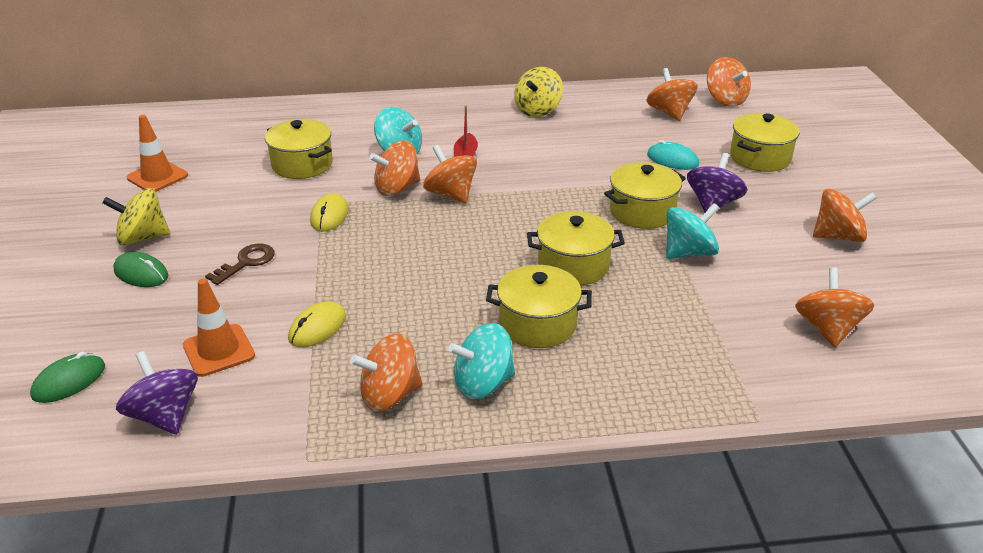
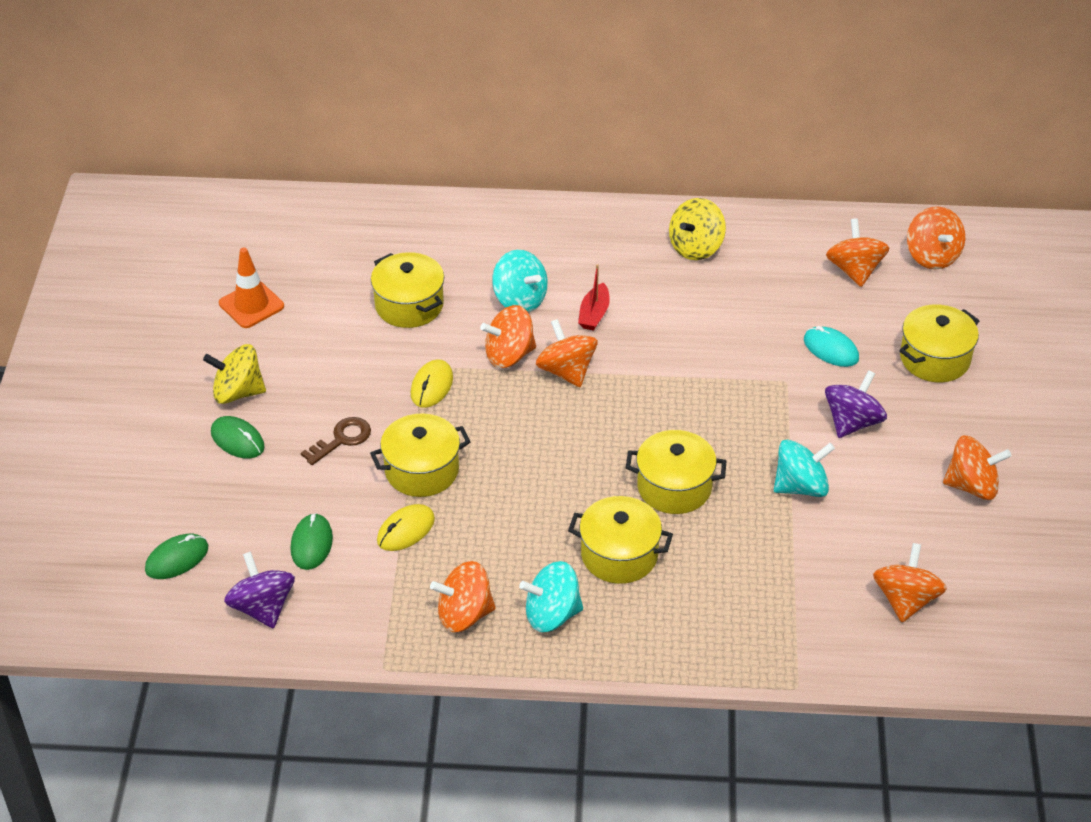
camera: 10 degrees right, 10 degrees up
(219, 350) = (311, 544): orange traffic cone -> green mouse
(642, 212) = (770, 423): yellow pot -> yellow pot (422, 470)

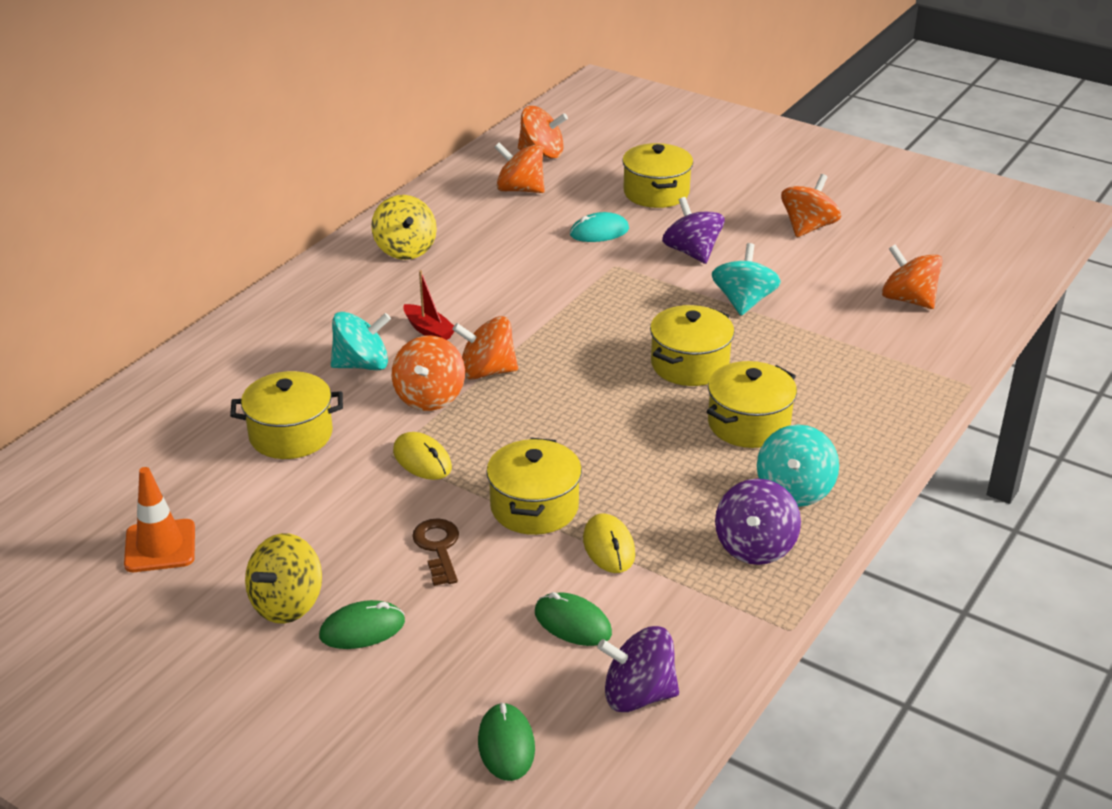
camera: 60 degrees left, 10 degrees down
(464, 614) = (755, 546): orange spinning top -> purple spinning top

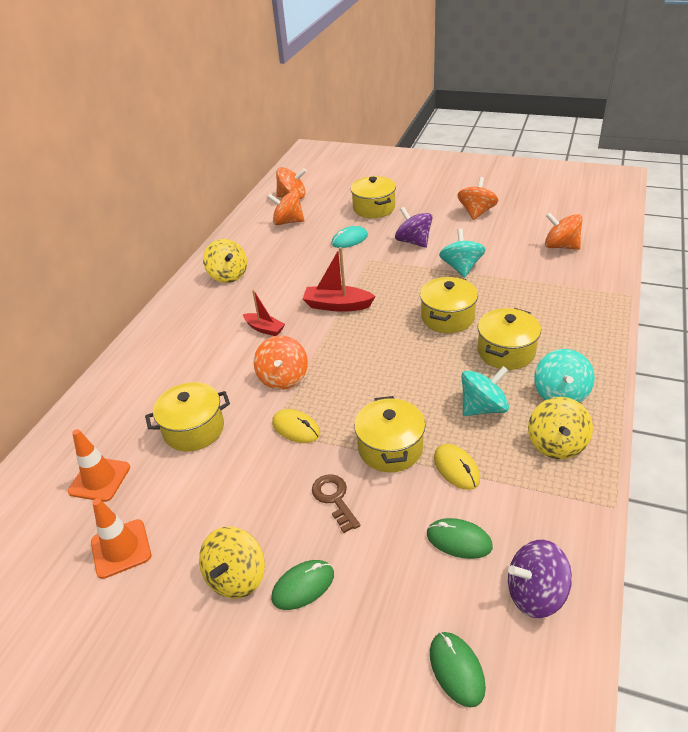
camera: 10 degrees left, 5 degrees up
(155, 467) = (99, 479): none -> orange traffic cone
(362, 364) = (227, 363): turquoise spinning top -> turquoise spinning top (483, 407)
(486, 371) = (315, 351): orange spinning top -> none
(542, 319) = (337, 305): none -> red boat
(755, 546) = (556, 444): purple spinning top -> yellow spinning top

